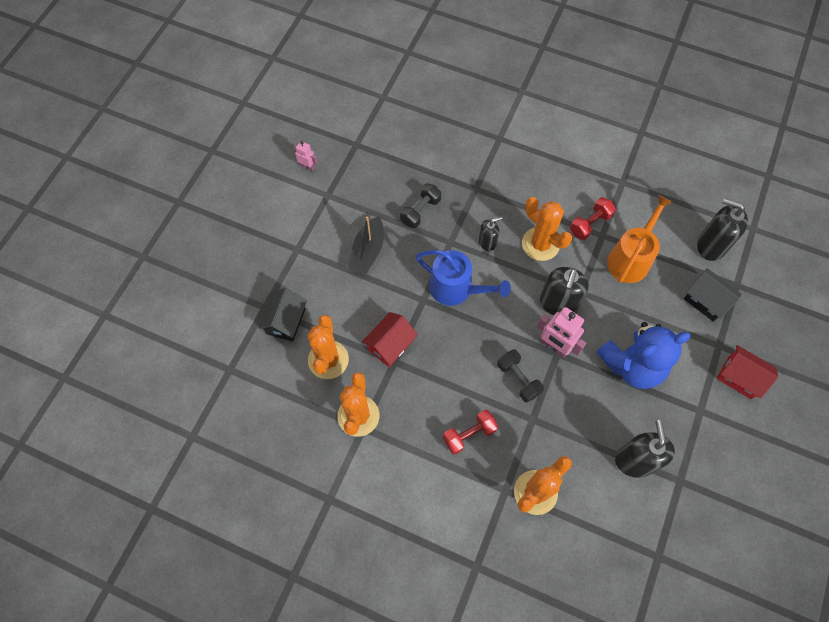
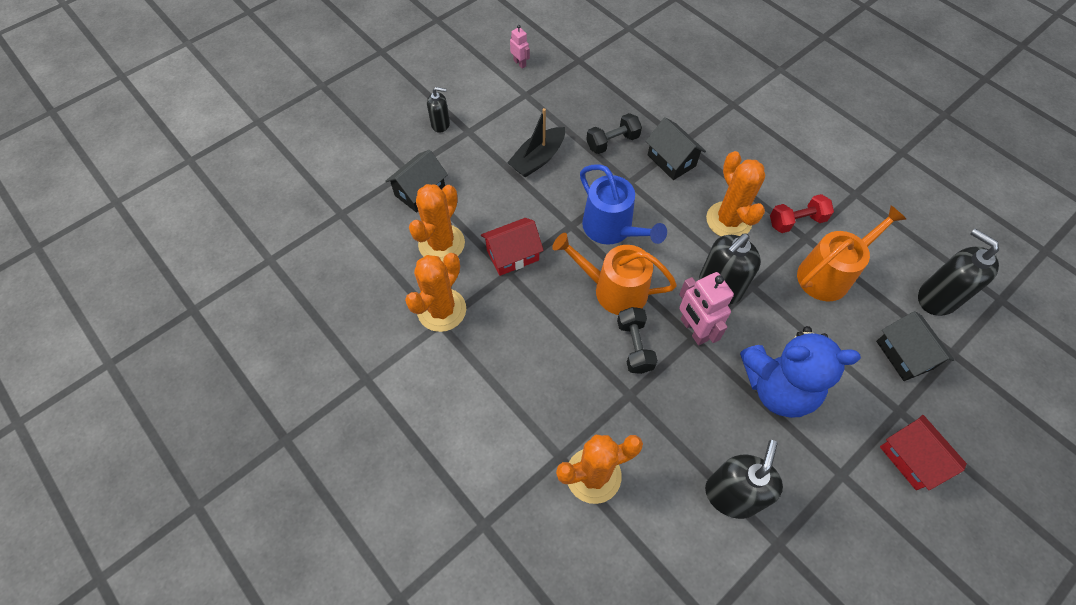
camera: 25 degrees right, 5 degrees down
(469, 434) = (549, 380): red dumbbell -> none
(474, 209) = (671, 160): none -> black house
(482, 340) = (614, 290): none -> orange watering can
(487, 242) = (669, 197): black soap dispenser -> black soap dispenser (440, 124)

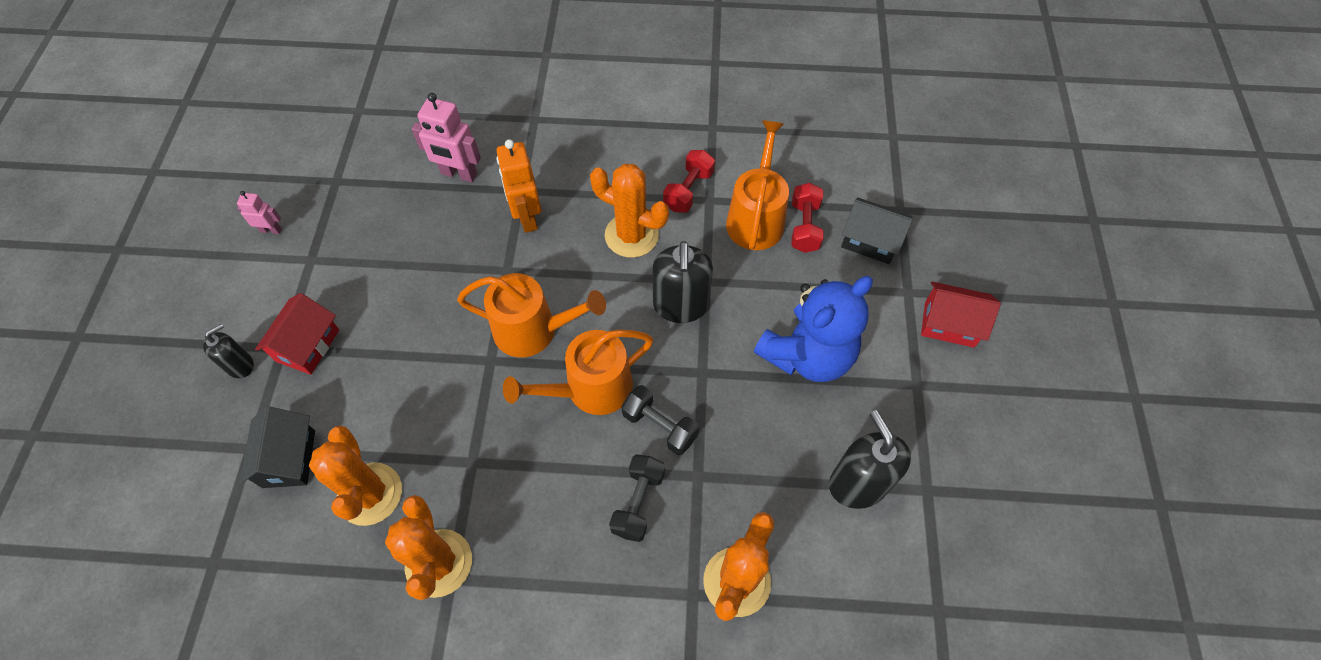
camera: 45 degrees left, 0 degrees up
(512, 255) = (459, 440): red house -> red house (308, 345)
(538, 159) = (390, 318): black boat -> none
(611, 228) = (533, 330): blue watering can -> orange watering can
(612, 142) = (452, 242): black dumbbell -> black dumbbell (638, 502)
(671, 160) = (527, 217): black house -> orange robot
(693, 330) = (695, 364): pink robot -> pink robot (459, 174)
(861, 307) = (804, 227): none -> red dumbbell
(937, 298) = (850, 172): black soap dispenser -> none

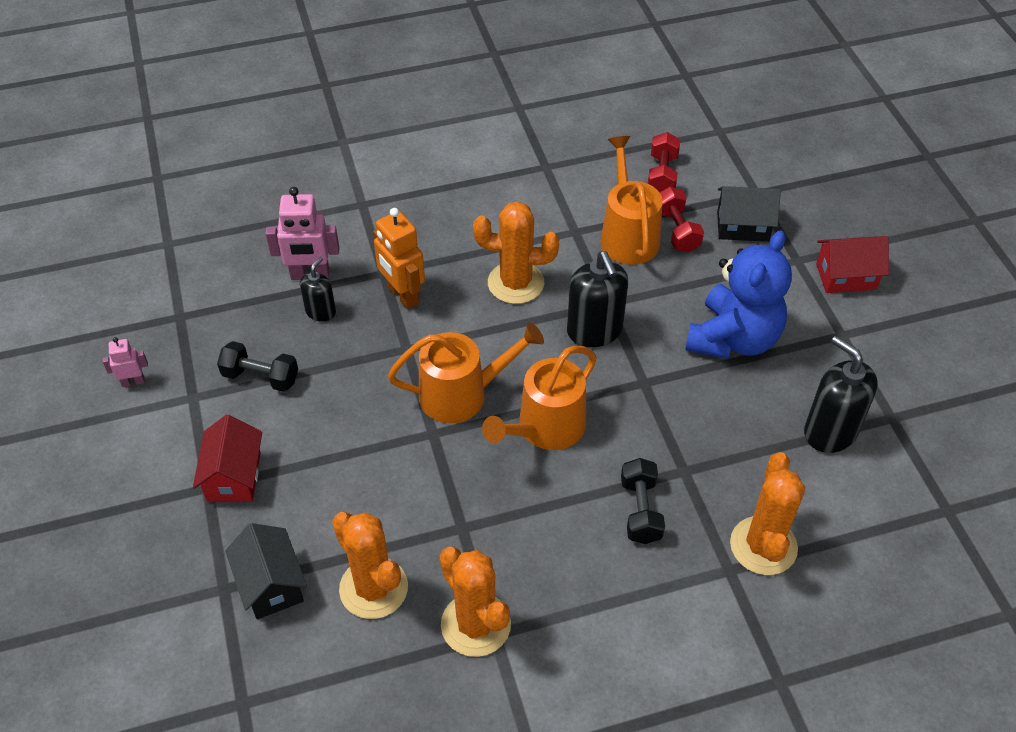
camera: 20 degrees left, 10 degrees down
(240, 365) = (170, 516): black soap dispenser -> black soap dispenser (321, 311)
(659, 426) = (627, 440): black dumbbell -> black dumbbell (260, 377)
(688, 191) = (551, 228): red dumbbell -> red dumbbell (662, 175)

